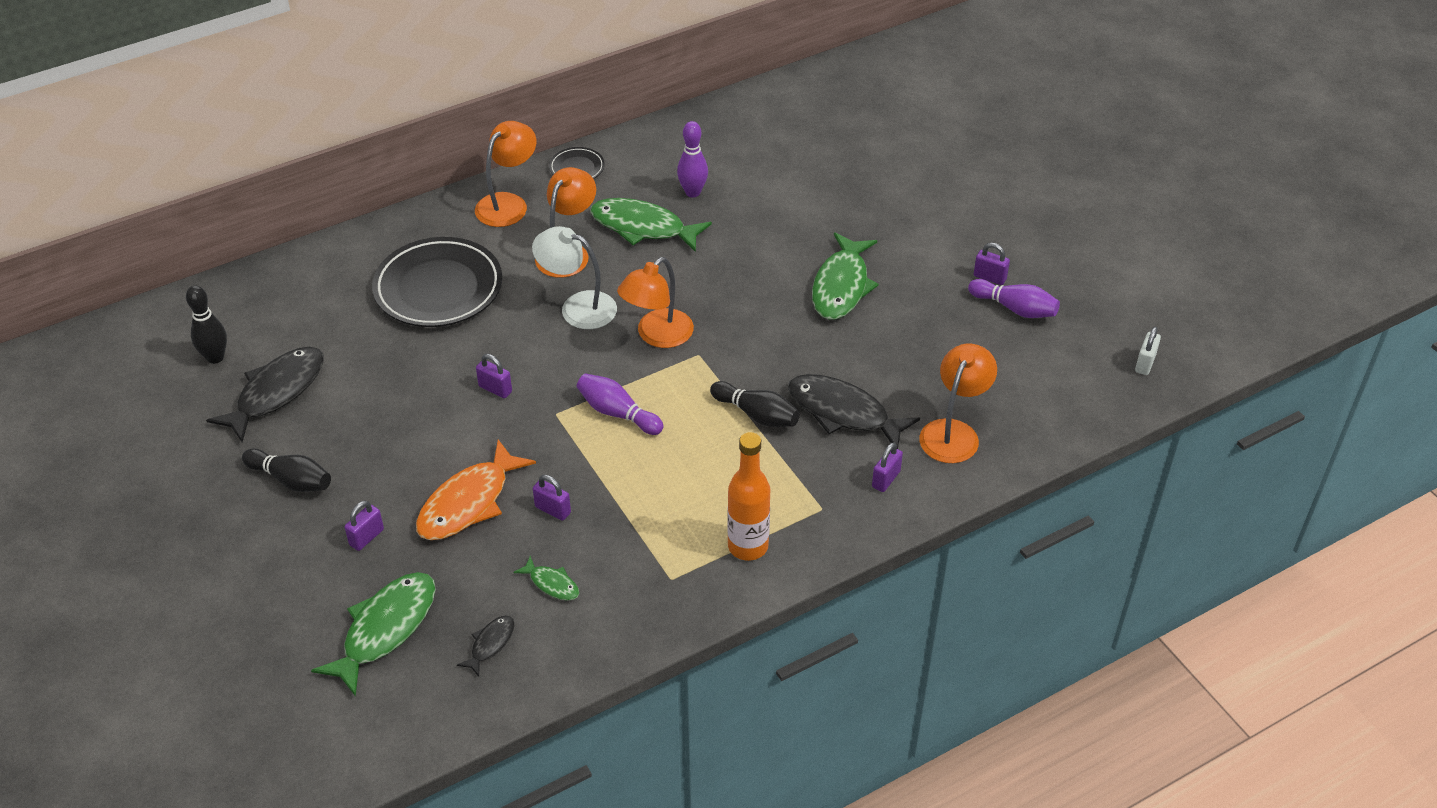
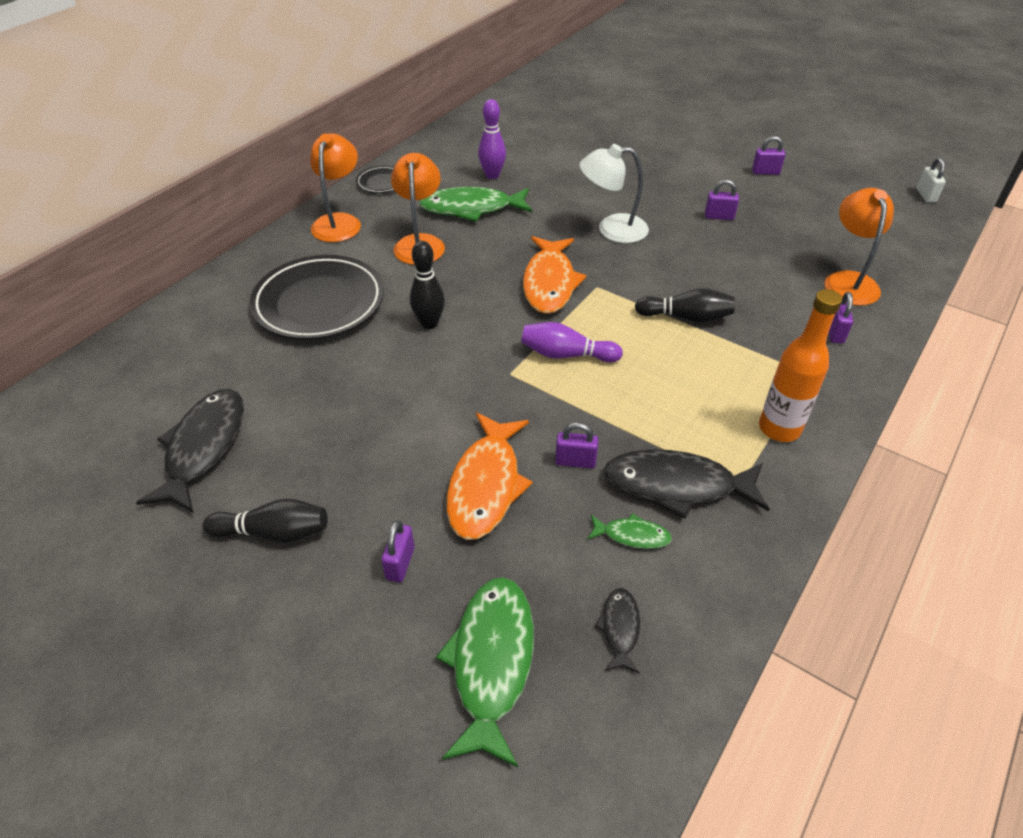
camera: 25 degrees left, 0 degrees up
(215, 357) = (112, 435): black bowling pin -> black bowling pin (429, 323)
(495, 389) = (435, 371): purple padlock -> purple padlock (719, 217)
(578, 307) = (461, 281): white lamp -> white lamp (612, 229)
(657, 336) = (549, 283): orange lamp -> orange fish
(841, 286) = (665, 206): green fish -> none
(843, 413) = (753, 293): black fish -> black fish (677, 485)
(1015, 308) = (803, 186): purple bowling pin -> none

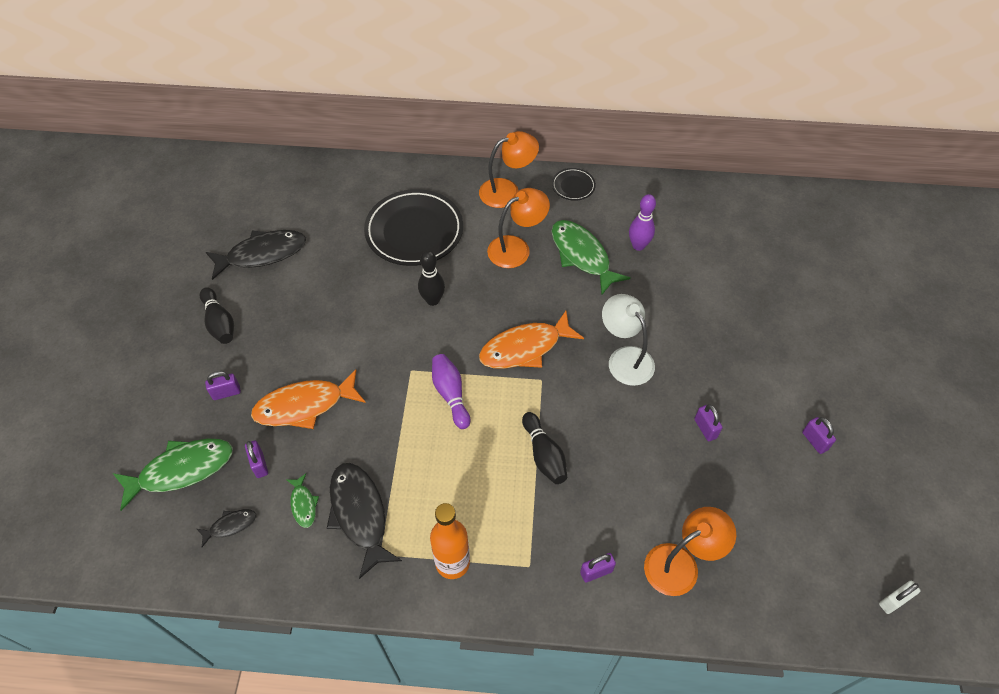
camera: 60 degrees right, 10 degrees up
(575, 461) = (350, 445): purple padlock -> purple padlock (259, 464)

